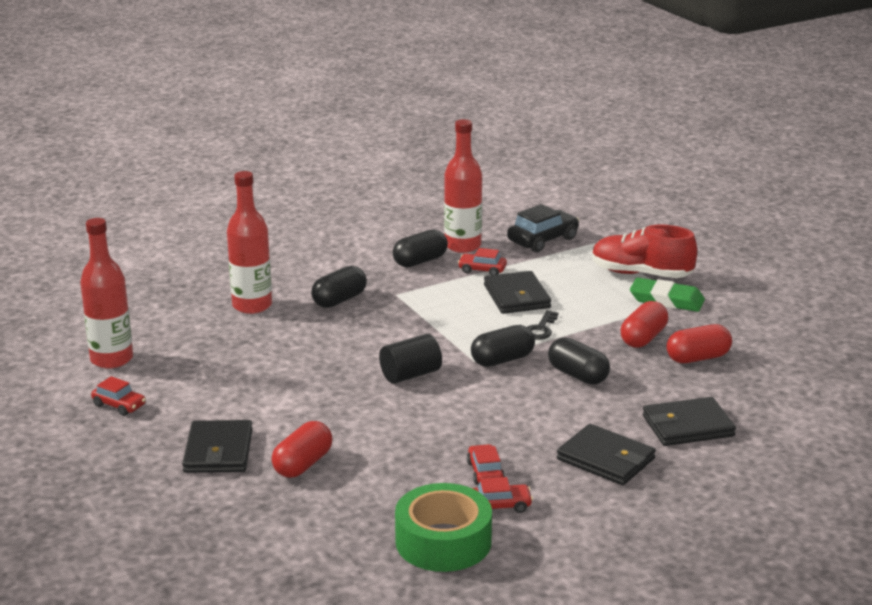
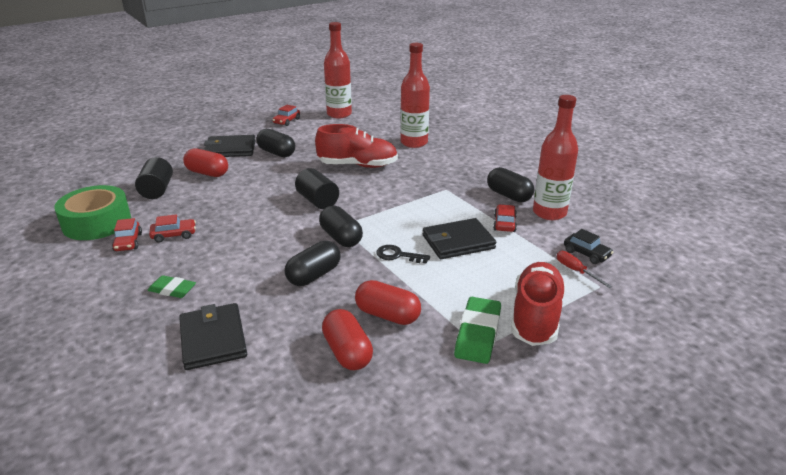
camera: 85 degrees right, 5 degrees up
(313, 347) = (358, 165): none -> red shoe
(339, 300) = (430, 169): black capsule -> black capsule (276, 153)
(350, 503) = (157, 190): none -> black cylinder
(543, 240) = (586, 254): black car -> black car, size x0.60
(571, 248) = (576, 271): none -> red screwdriver
(606, 459) = (172, 290): black wallet -> green eraser

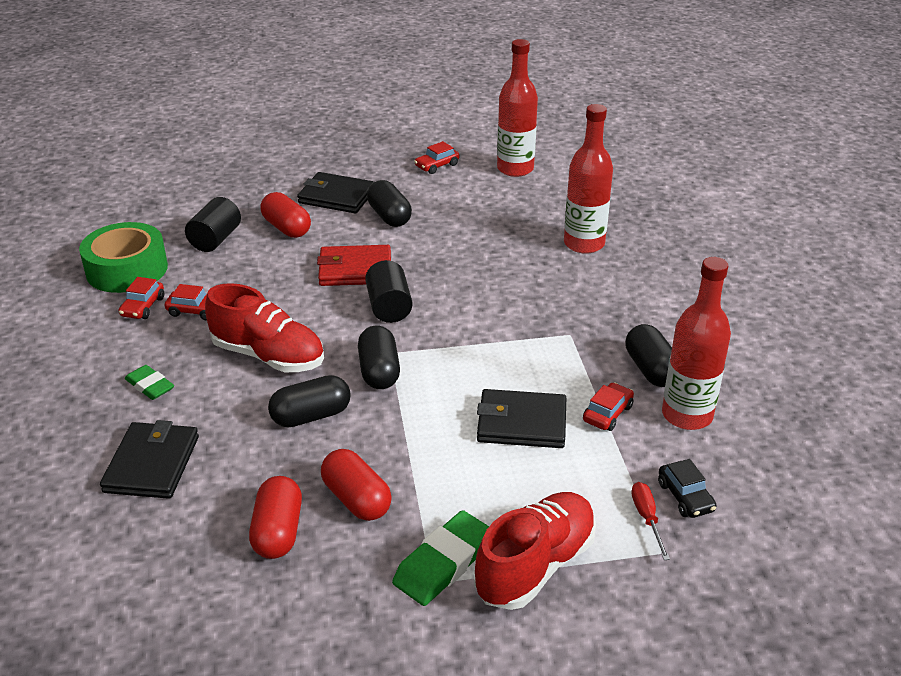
camera: 25 degrees right, 5 degrees up
(276, 186) = (355, 269): none -> red wallet
(358, 165) = (479, 263): red shoe -> red shoe (268, 356)
(398, 255) = (430, 419): black key -> none

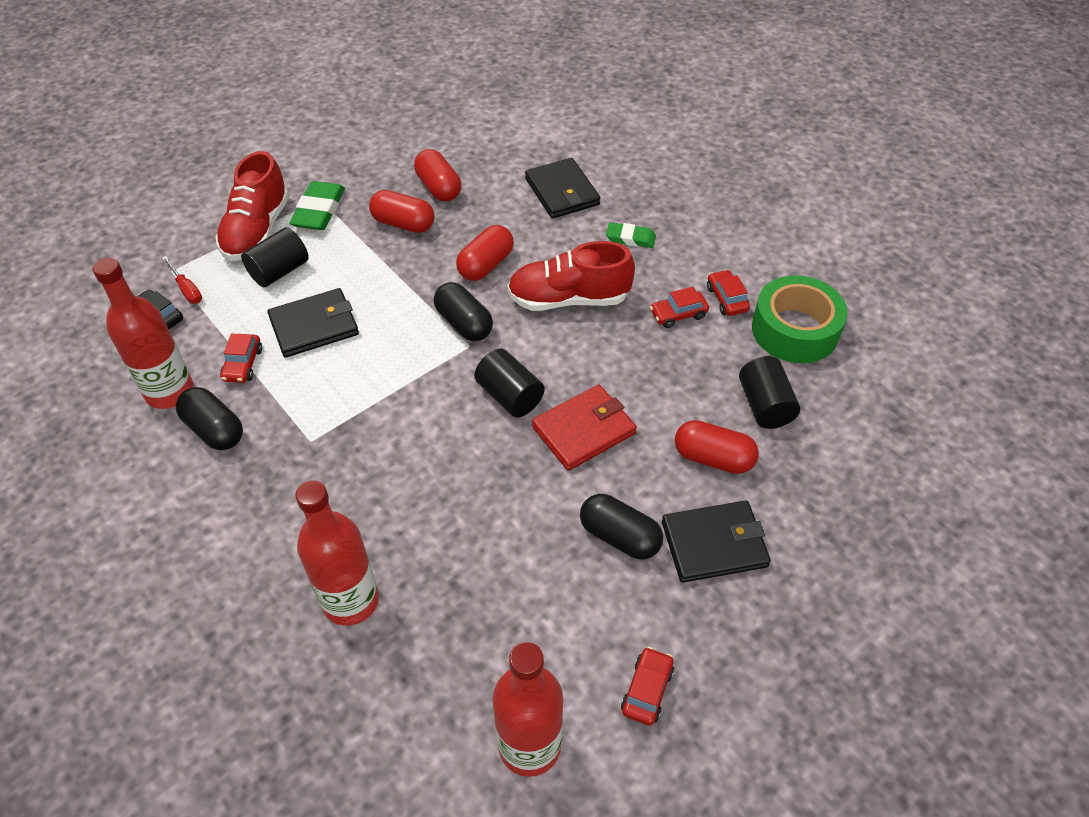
camera: 150 degrees right, 15 degrees up
(311, 416) = (486, 265): black capsule -> red capsule
(531, 497) = (279, 271): none -> black cylinder

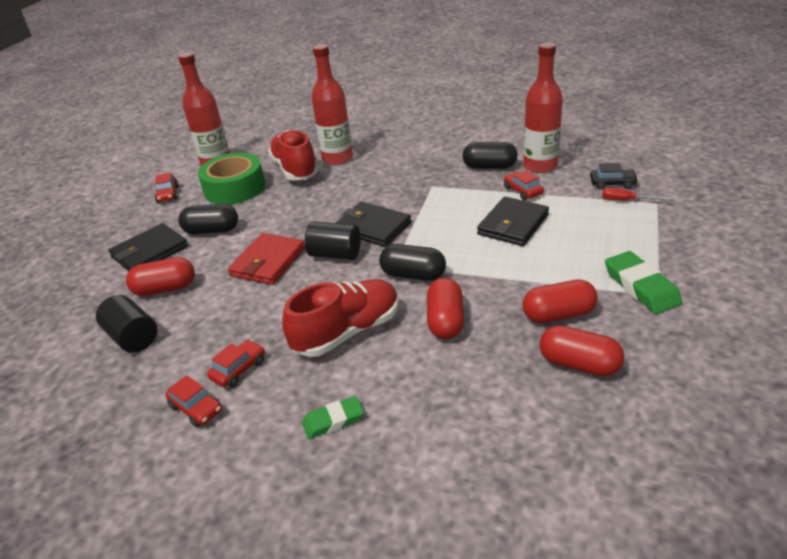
camera: 150 degrees right, 15 degrees down
(257, 230) = (655, 250): red shoe -> red shoe (295, 169)
(279, 271) = (590, 237): black cylinder -> none
(562, 192) = (453, 435): black wallet -> black wallet (372, 227)
(795, 330) = (115, 413): green tape -> green tape (234, 188)

